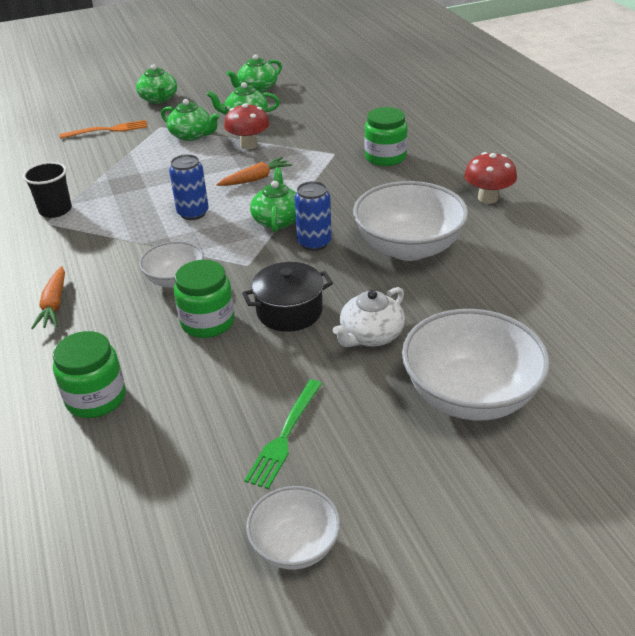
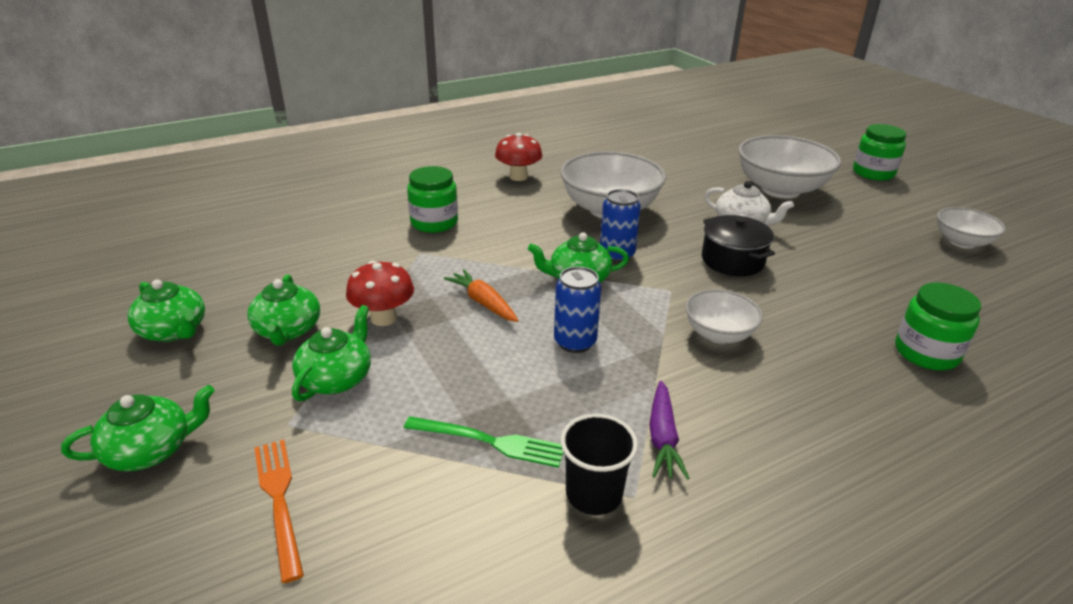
camera: 100 degrees left, 5 degrees down
(54, 305) = (817, 424): orange carrot -> none
(82, 238) = (662, 437): none -> purple carrot
(207, 322) = (775, 303): green jar -> green jar (873, 173)
(285, 436) = (878, 252): green fork -> green fork (490, 442)

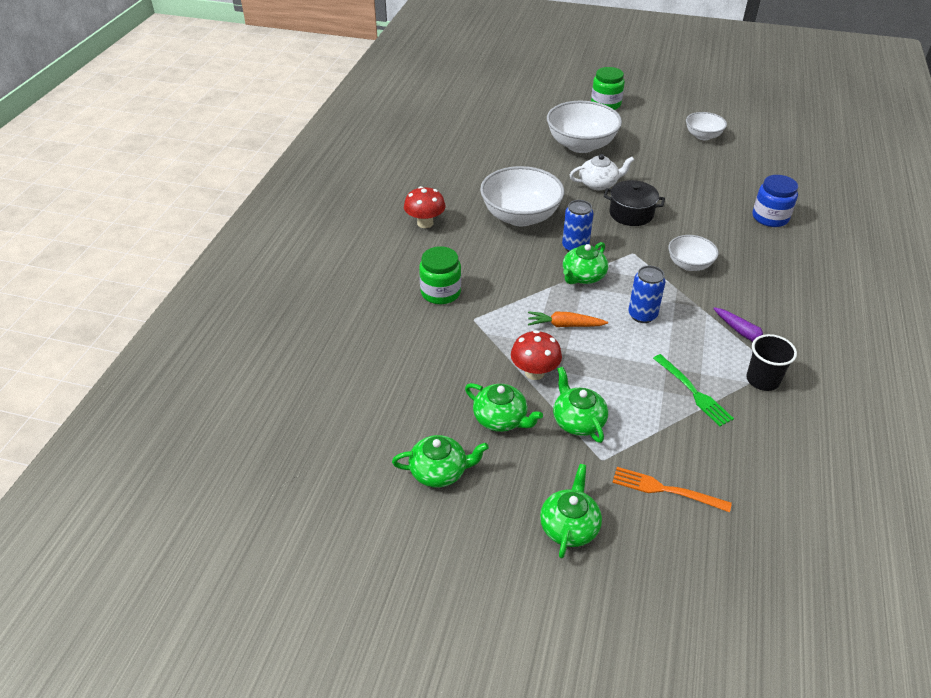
camera: 45 degrees left, 10 degrees up
(490, 442) = (693, 392): green fork -> green fork turned 90 degrees clockwise
(926, 353) = (770, 217): green jar -> blue jar

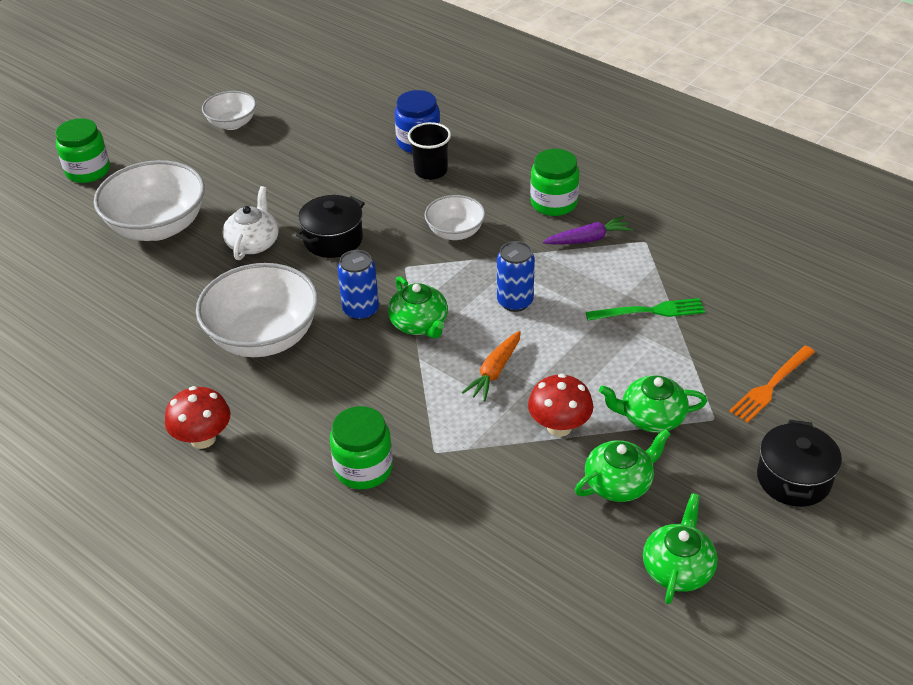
camera: 65 degrees left, 0 degrees up
(569, 526) = (793, 479): green teapot -> black pot
(762, 380) = (656, 256): black cup -> black cup (431, 171)
(771, 304) = (553, 203): none -> green jar

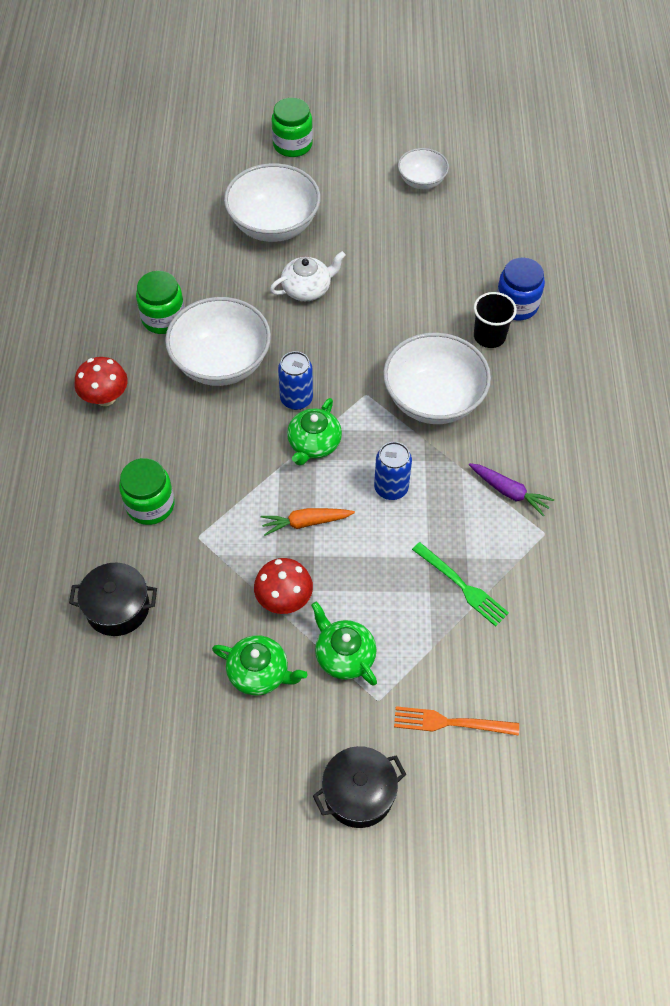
camera: 50 degrees right, 15 degrees up
(333, 239) = (354, 331): black pot -> black pot (118, 608)
(455, 232) = (433, 399): white bowl -> white bowl, size x1.81
(553, 203) = (531, 441): green jar -> green jar (163, 318)
(677, 568) = (207, 759): green teapot -> none

